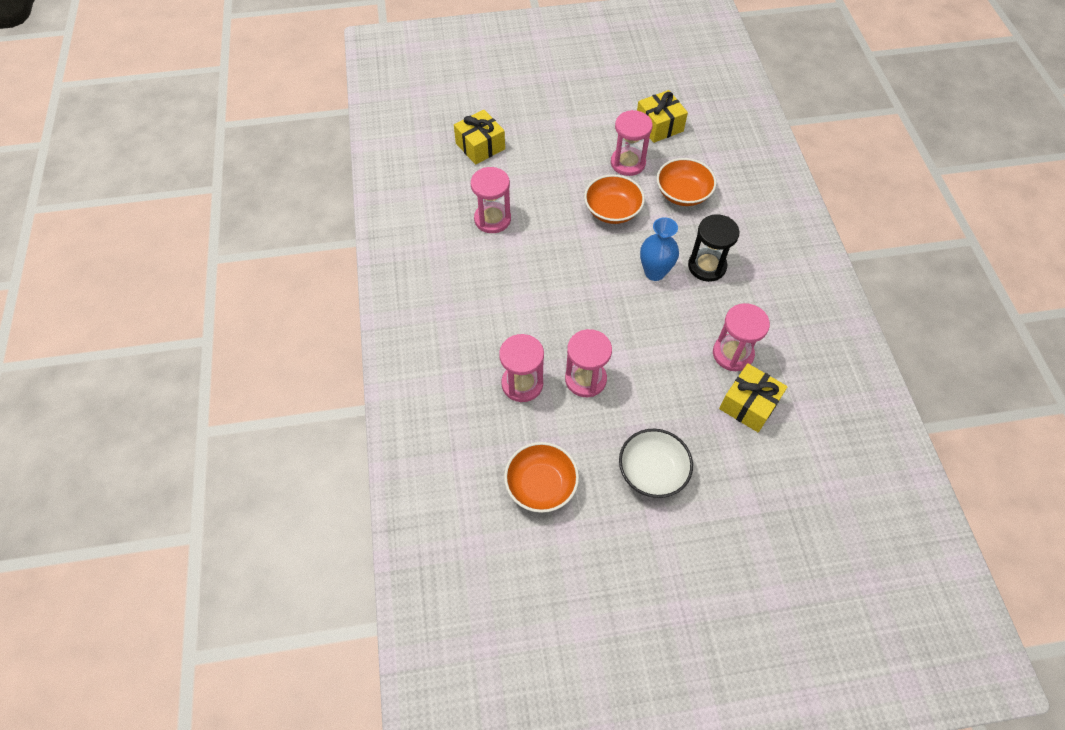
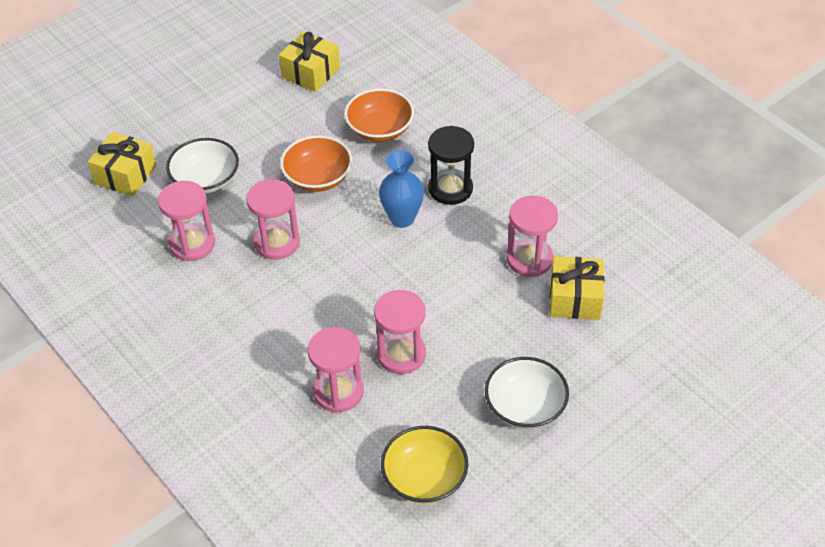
camera: 30 degrees left, 10 degrees down
(532, 175) = (206, 180): none -> white bowl
(541, 485) = (424, 477): orange bowl -> yellow bowl
(628, 163) = (302, 123): pink hourglass -> pink hourglass (277, 242)

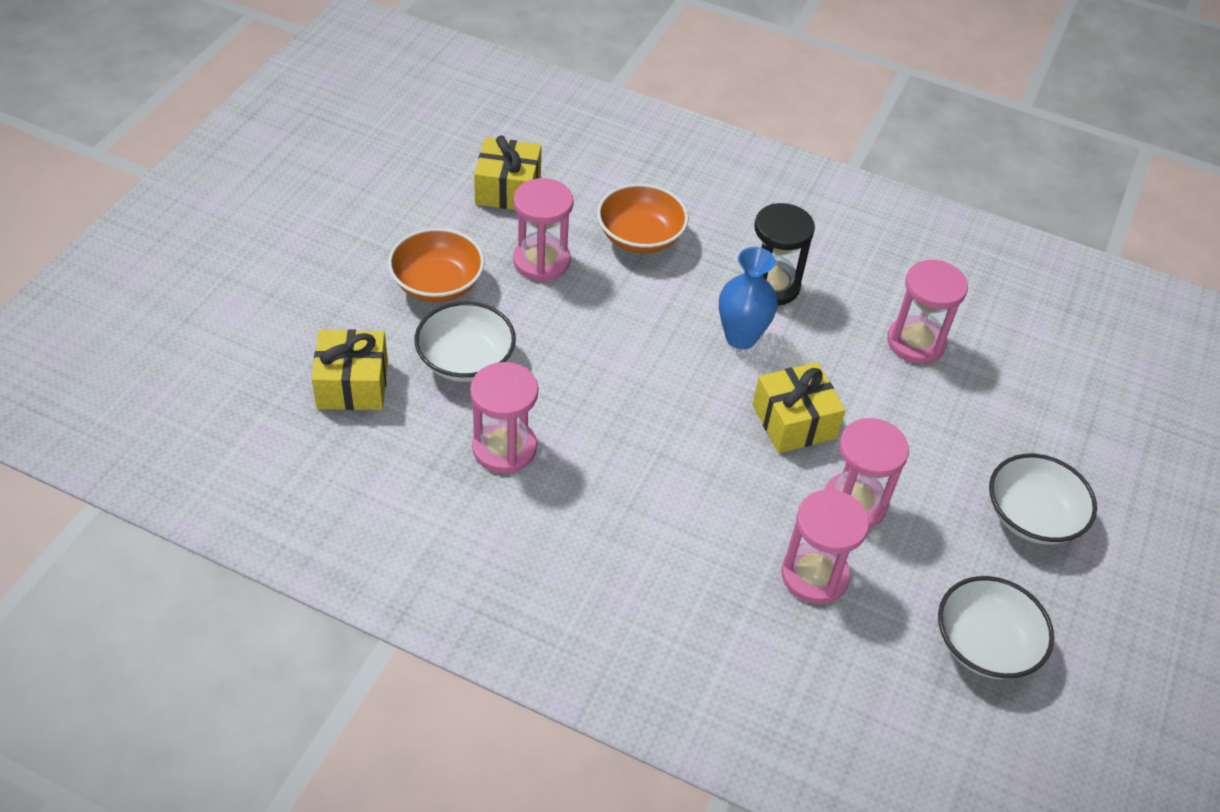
camera: 30 degrees left, 0 degrees up
(277, 242) = (611, 413): pink hourglass -> pink hourglass (541, 261)
(318, 177) = (606, 317): orange bowl -> orange bowl (437, 284)
(424, 477) = (985, 644): yellow bowl -> white bowl
(575, 298) = (995, 372): yellow gift -> yellow gift (794, 421)

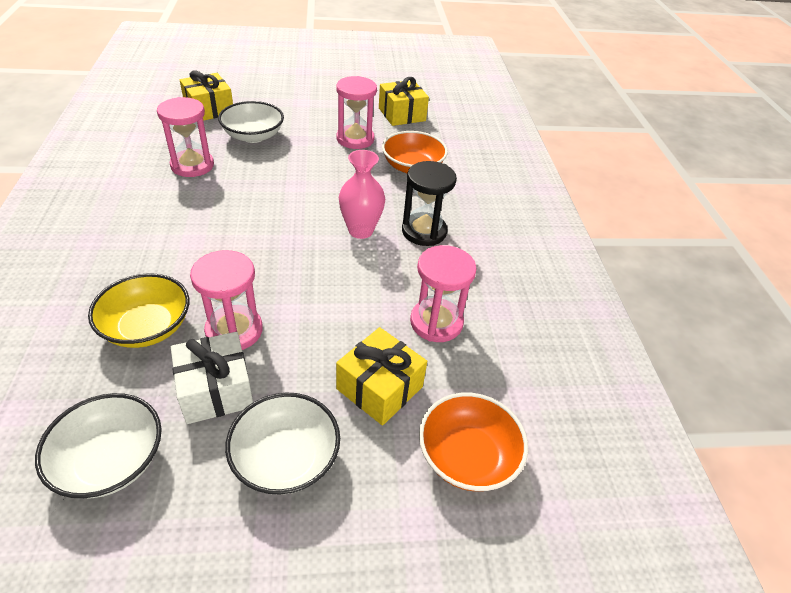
camera: 60 degrees right, 5 degrees down
(437, 284) = (305, 113): orange bowl -> orange bowl (467, 456)
(741, 337) = (360, 230): blue vase -> pink vase
(794, 421) = (298, 276): yellow gift -> yellow gift (379, 388)
(814, 575) = (147, 327): pink hourglass -> yellow bowl
(930, 542) = (216, 390): none -> white gift

